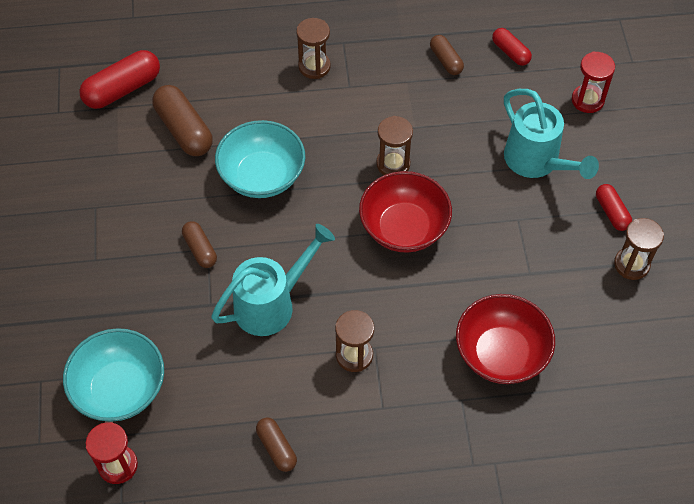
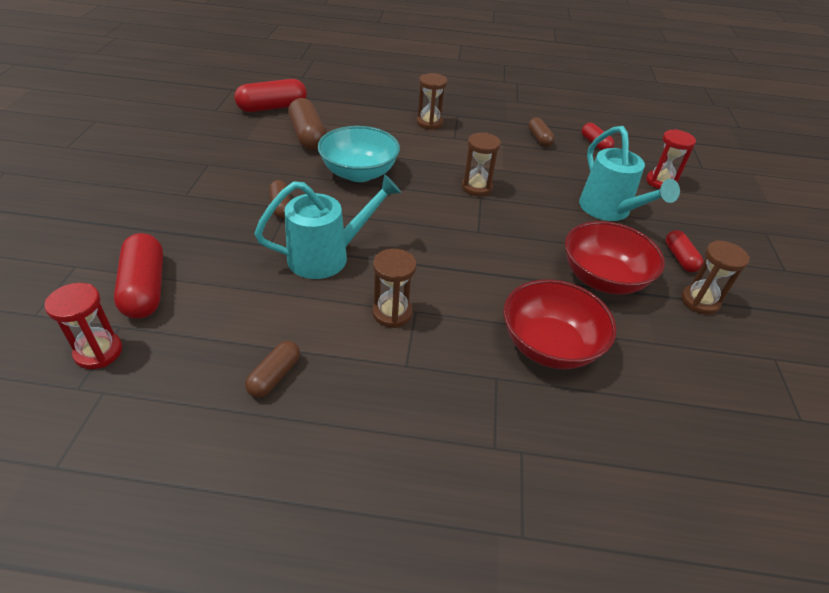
camera: 10 degrees right, 15 degrees down
(120, 389) = (145, 288): turquoise bowl -> red capsule
(276, 448) = (274, 376): brown capsule -> brown capsule turned 45 degrees clockwise
(404, 228) = (474, 229): red bowl -> red bowl (603, 278)

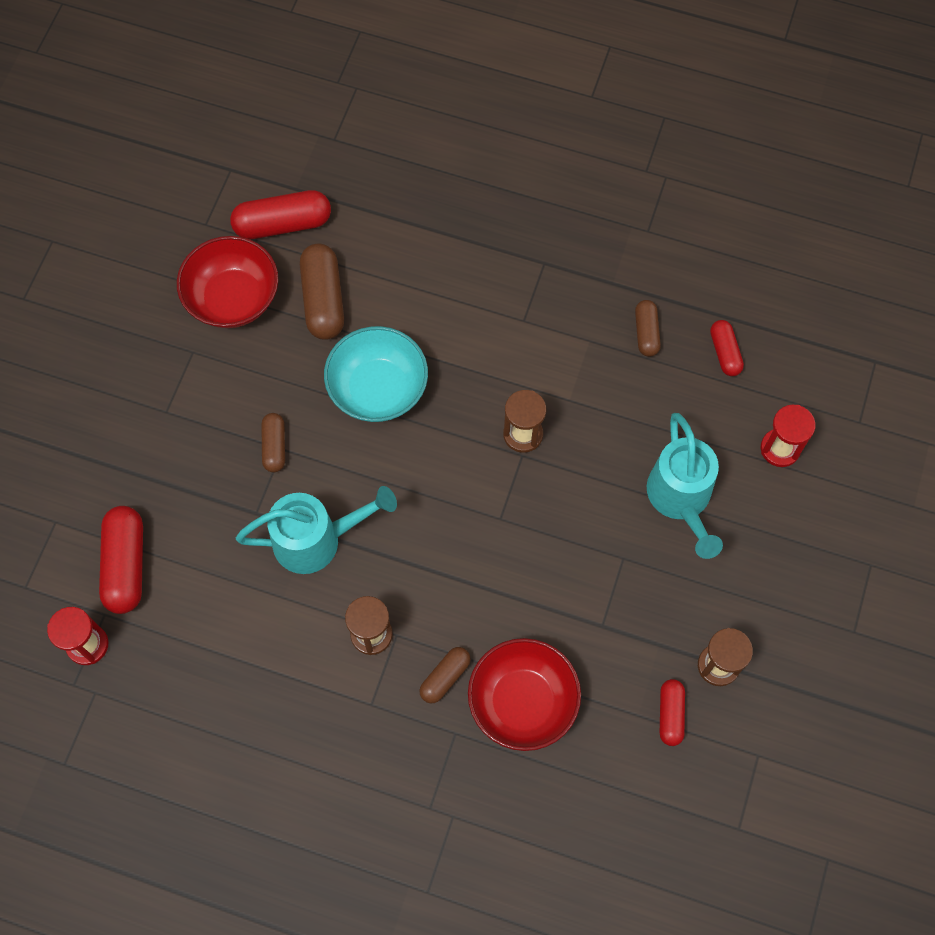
camera: 15 degrees right, 25 degrees up
(274, 376) = (245, 698): brown capsule -> brown capsule (445, 677)
(429, 123) = (498, 280): brown hourglass -> none
(603, 278) = (621, 616): red bowl -> red bowl (233, 298)
(680, 258) = (731, 595): red capsule -> red capsule (670, 714)

